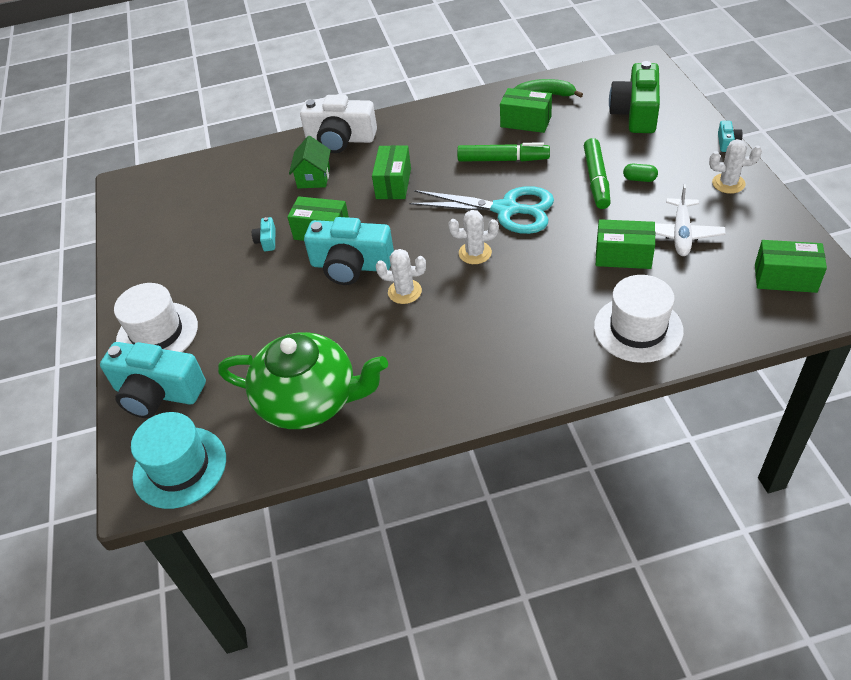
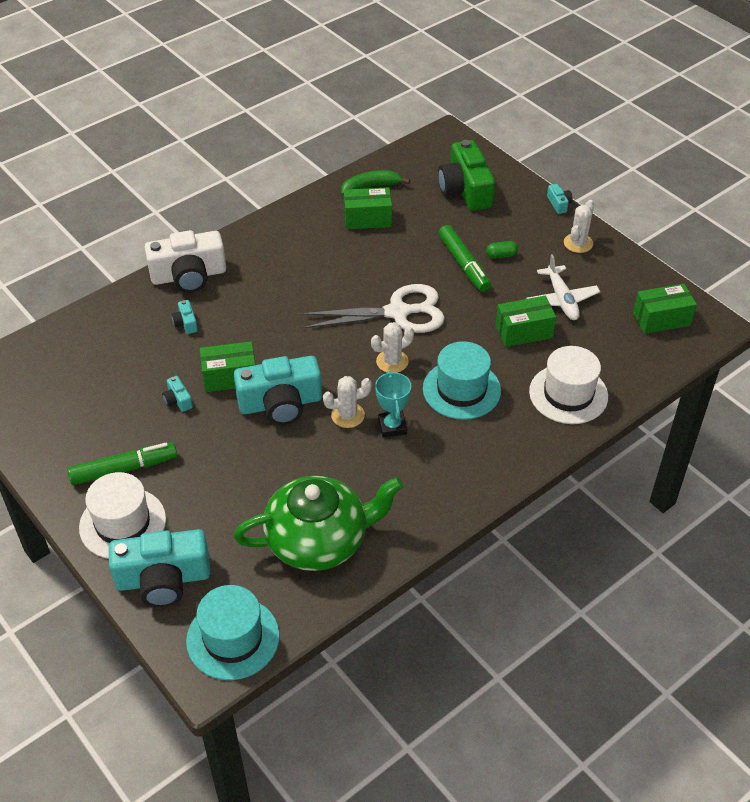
camera: 30 degrees left, 0 degrees up
(313, 177) = (186, 323): green house -> turquoise camera
(393, 183) = (273, 311): green box -> none
(440, 313) = (392, 426): none -> turquoise trophy
(502, 159) = (366, 263): green marker -> green marker (123, 469)
(506, 210) = (398, 312): turquoise scissors -> white scissors
(528, 296) = (461, 390): none -> turquoise hat
(728, 183) = (578, 243): white cactus -> white cactus turned 45 degrees counterclockwise

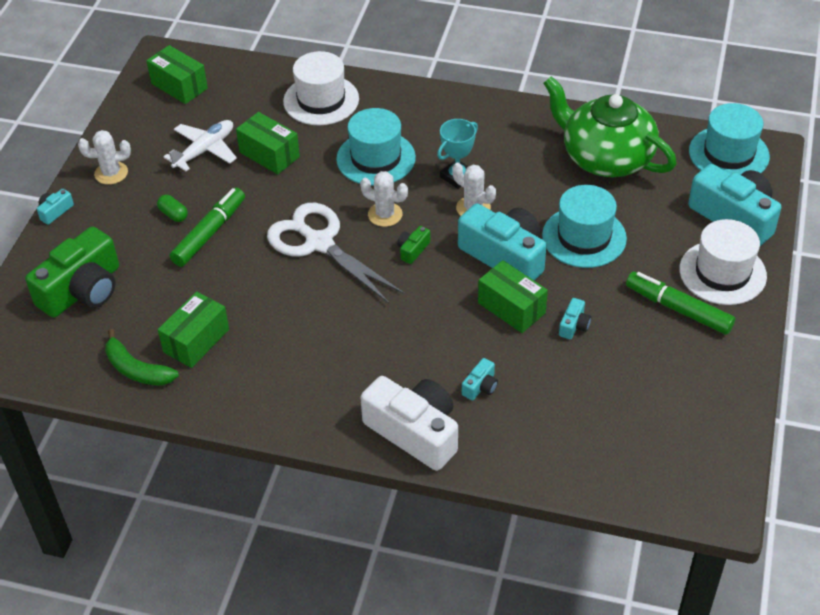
camera: 125 degrees left, 0 degrees up
(249, 462) = (584, 237): none -> turquoise hat
(340, 357) = (413, 250): none -> green camera
(367, 219) = (196, 341): green box -> green box turned 75 degrees clockwise

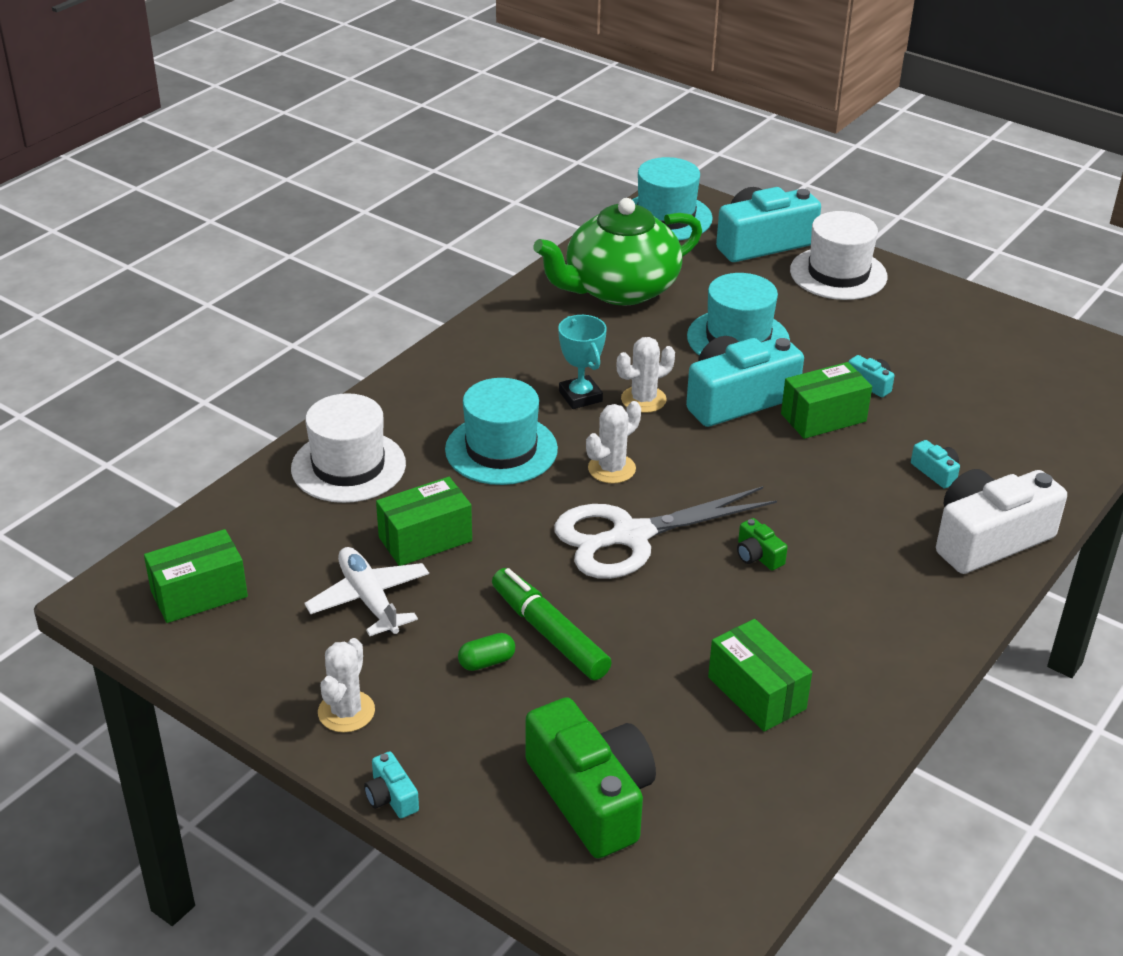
camera: 70 degrees left, 10 degrees down
(137, 369) = (785, 767): green banana -> none
(413, 250) = (688, 463): green camera -> green camera (758, 555)
(679, 309) = (877, 314): green marker -> none

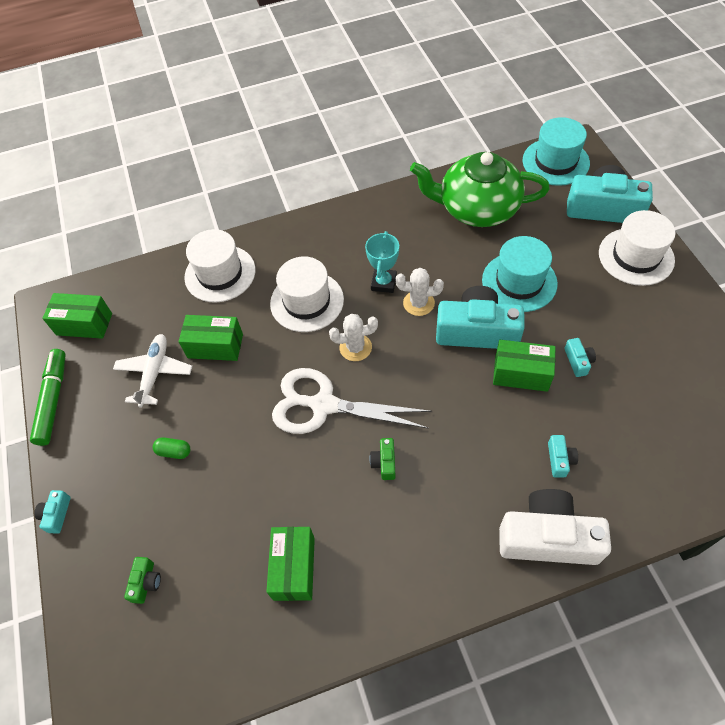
camera: 40 degrees right, 20 degrees up
(346, 712) = (83, 443): white cactus -> none
(501, 449) = (307, 301): turquoise hat -> white hat
(549, 634) = (221, 451): green marker -> green marker (53, 400)
(591, 796) = (146, 582): green camera -> green camera, size x0.42

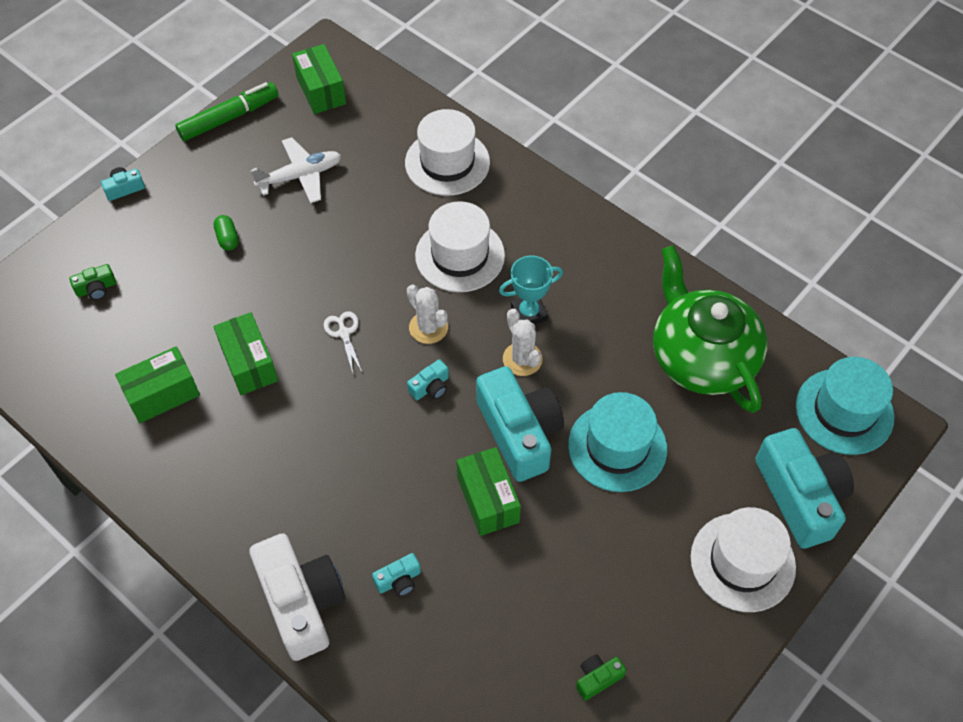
camera: 55 degrees right, 0 degrees up
(215, 346) = (358, 207): green box -> green box (249, 363)
(324, 405) = (344, 333): white scissors -> white scissors, size x0.42
(384, 462) = (308, 417): green camera -> green camera (597, 678)
(578, 361) = (539, 552): turquoise camera -> turquoise camera (430, 387)

